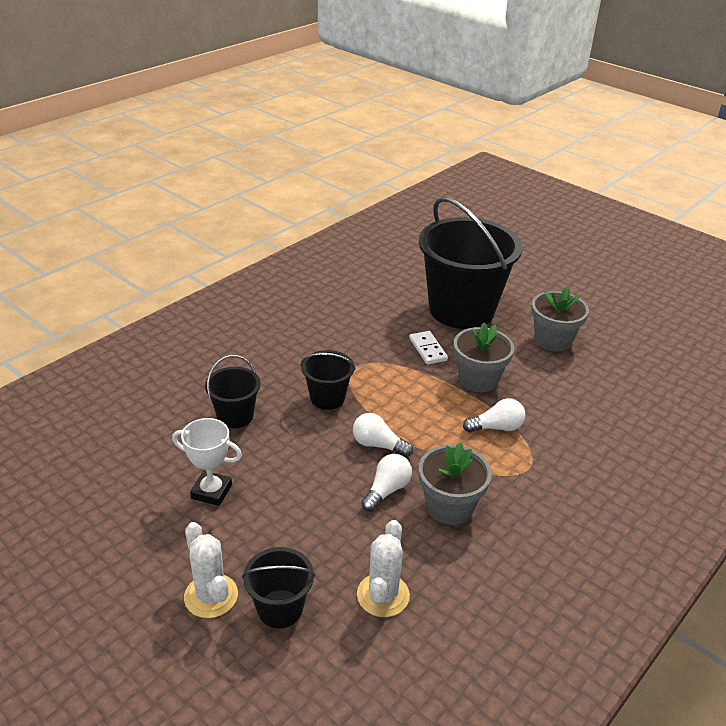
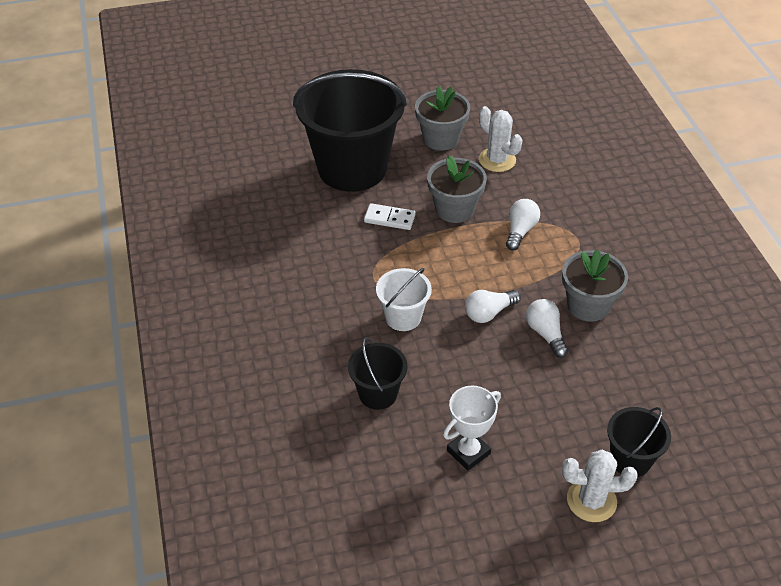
camera: 55 degrees left, 10 degrees up
(327, 398) = (403, 317): black bucket -> white bucket
(383, 595) = (652, 390): white cactus -> white cactus (497, 160)

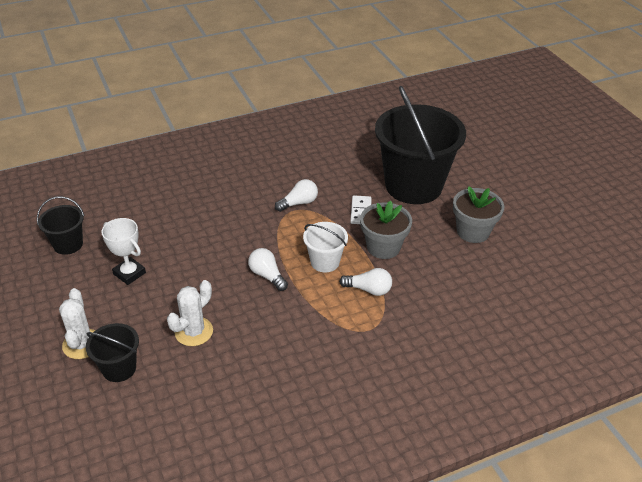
camera: 80 degrees right, 5 degrees down
(378, 394) = (181, 224): black bucket -> black bucket (68, 244)
(403, 317) = (255, 229): white bucket -> white bucket (325, 262)
(497, 160) = (458, 269): white cactus -> white cactus (194, 332)
(545, 333) = (249, 311): white light bulb -> white light bulb (299, 203)
(588, 305) = (286, 338): grey flower pot -> none

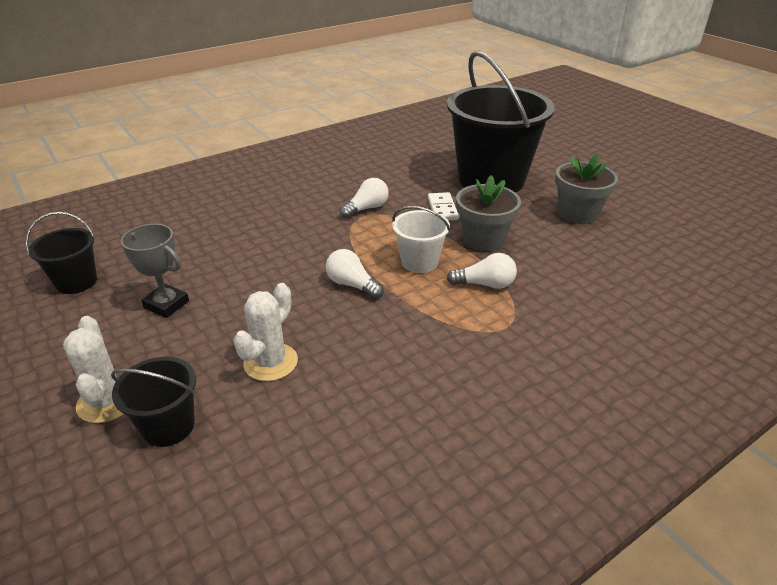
camera: 10 degrees left, 5 degrees down
(129, 273) = (166, 304): white trophy -> grey trophy

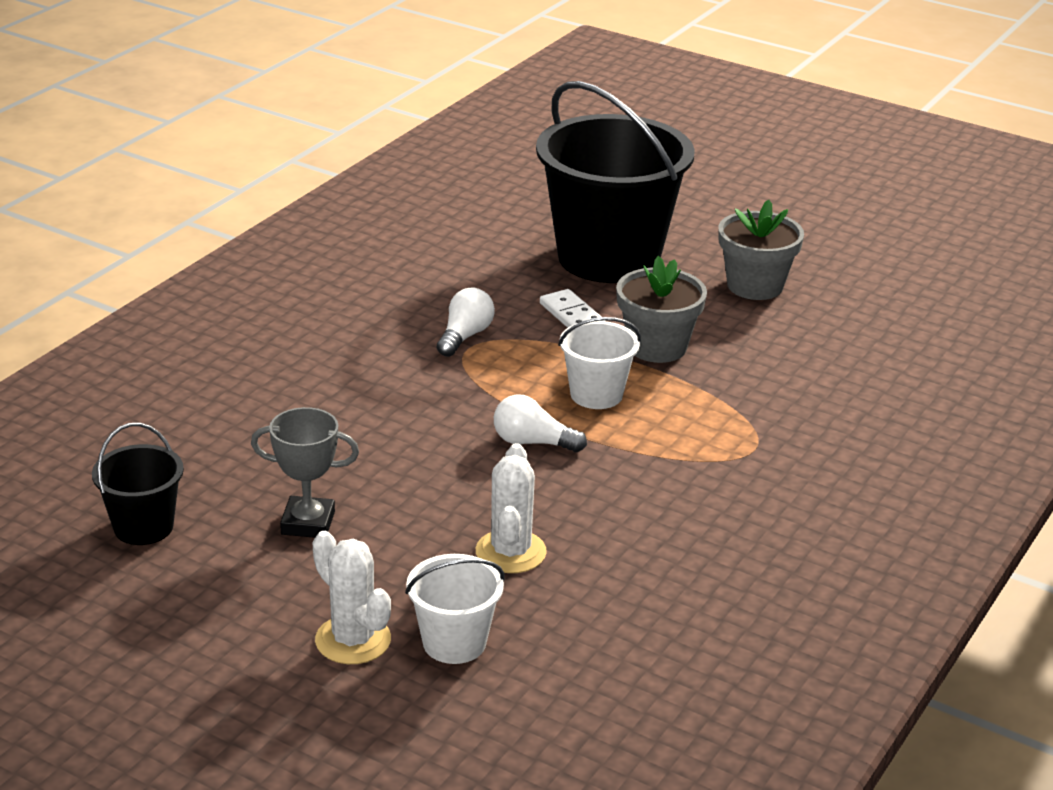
camera: 25 degrees left, 5 degrees down
(168, 426) = (454, 643): black bucket -> white bucket
(485, 284) = (698, 404): white light bulb -> none

